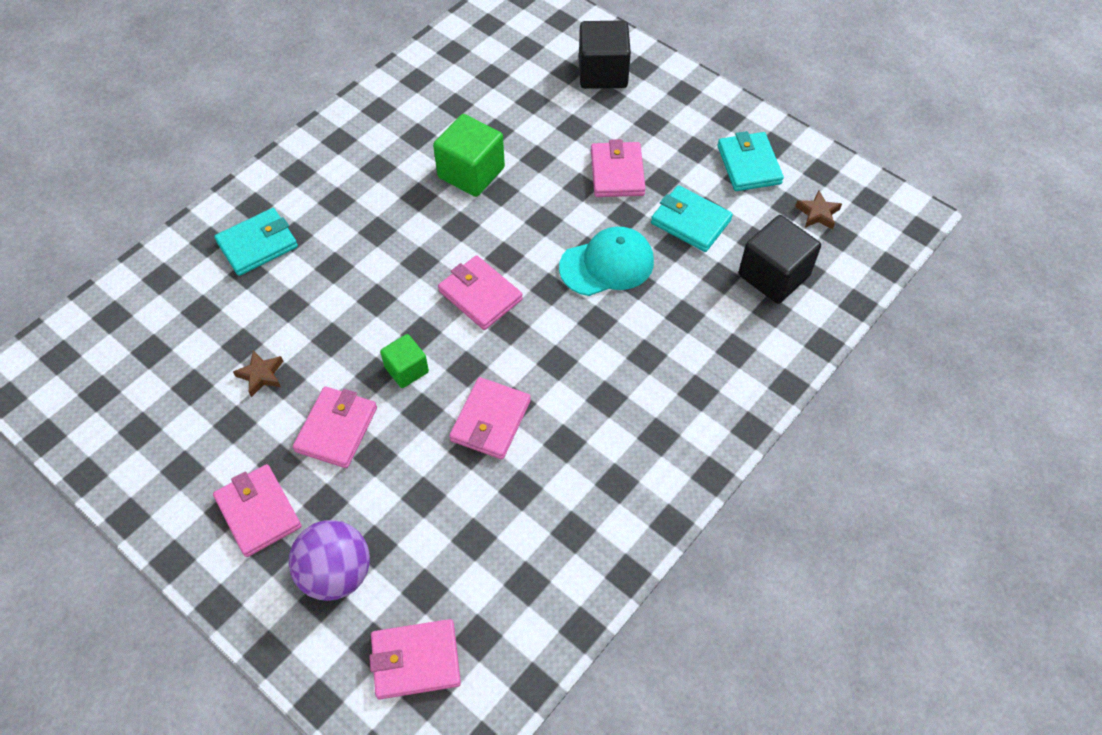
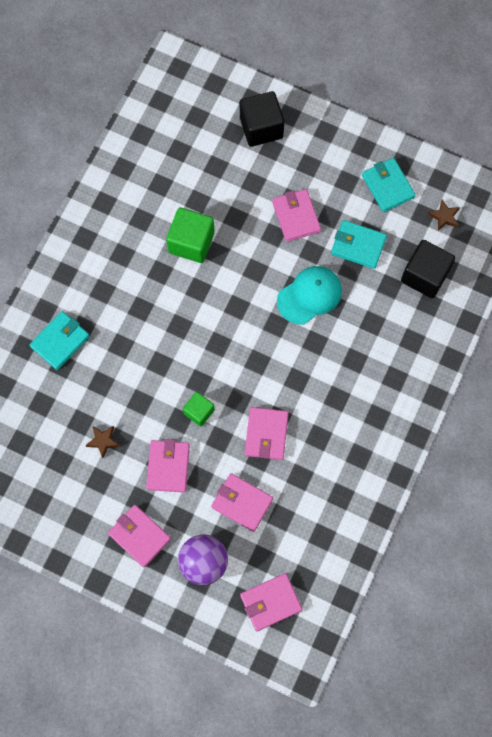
camera: 15 degrees left, 15 degrees up
(480, 295) = (230, 342): pink wallet -> pink wallet (242, 503)

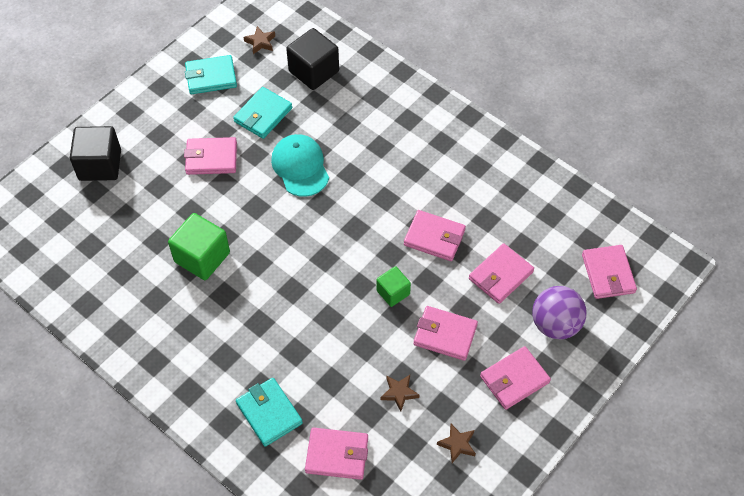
camera: 75 degrees left, 15 degrees down
(36, 405) = (337, 455): none -> pink wallet
(67, 500) = (457, 444): none -> brown star

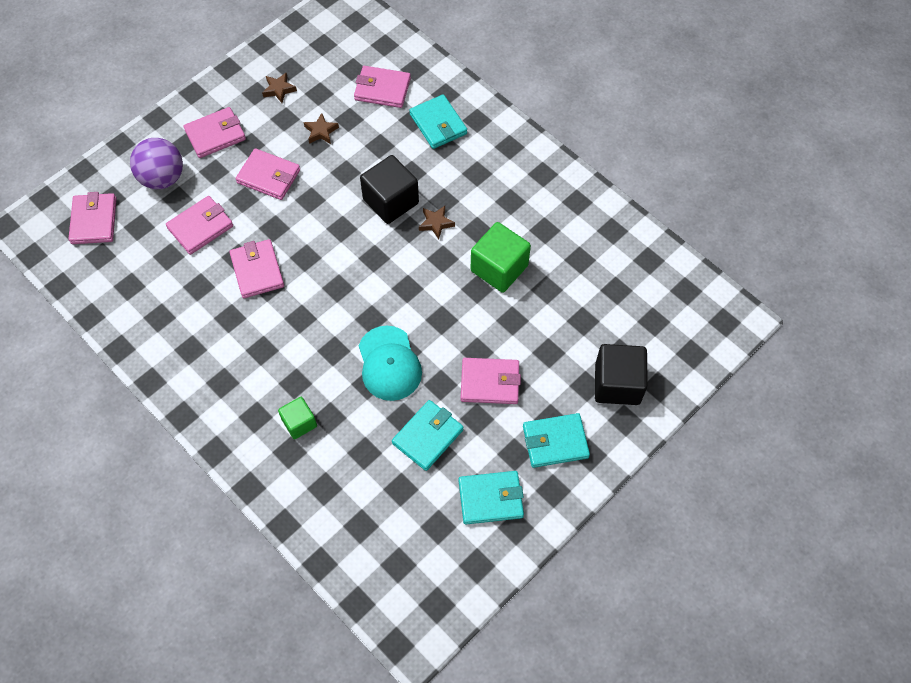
camera: 175 degrees left, 5 degrees up
(157, 118) = (555, 442): none -> turquoise wallet
(260, 42) = (425, 550): brown star -> brown star (436, 223)
(314, 71) = (360, 497): black cube -> black cube (391, 201)
(393, 292) = (310, 219): green cube -> green cube (299, 423)
(434, 237) = (257, 270): pink wallet -> pink wallet turned 45 degrees clockwise

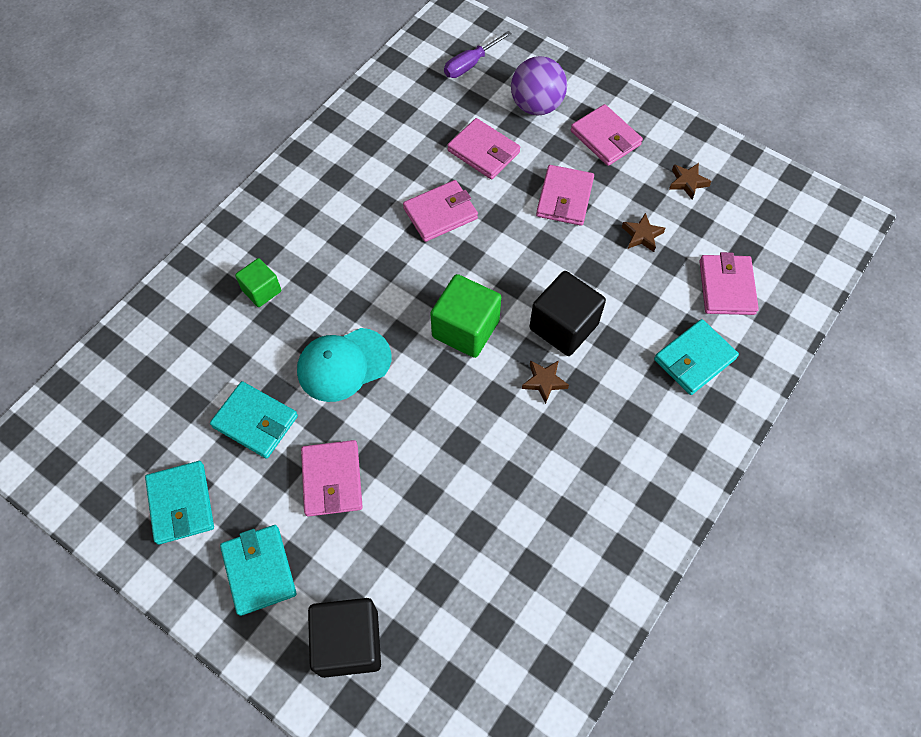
camera: 80 degrees right, 0 degrees up
(94, 221) = (470, 64): pink wallet -> purple screwdriver
(499, 268) = (495, 466): green cube -> green cube (465, 329)

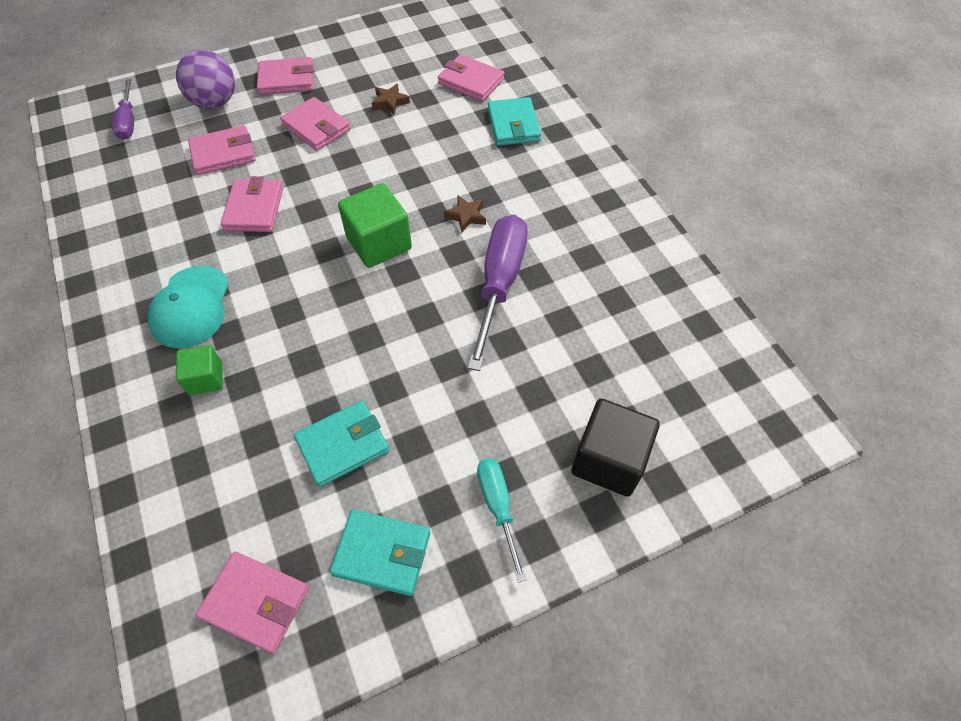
camera: 60 degrees left, 5 degrees down
(259, 570) = (498, 507): turquoise wallet -> turquoise screwdriver
(332, 480) = (448, 405): pink wallet -> pink wallet (256, 602)
(343, 364) = (341, 345): turquoise cap -> turquoise cap (191, 307)
(483, 453) = (499, 284): none -> purple screwdriver
(563, 326) = (428, 182): black cube -> none
(687, 182) = (369, 58): brown star -> none

